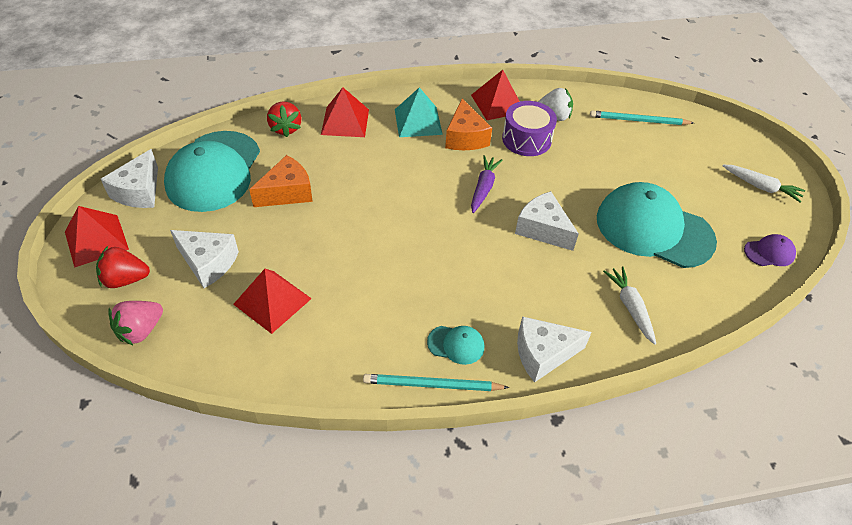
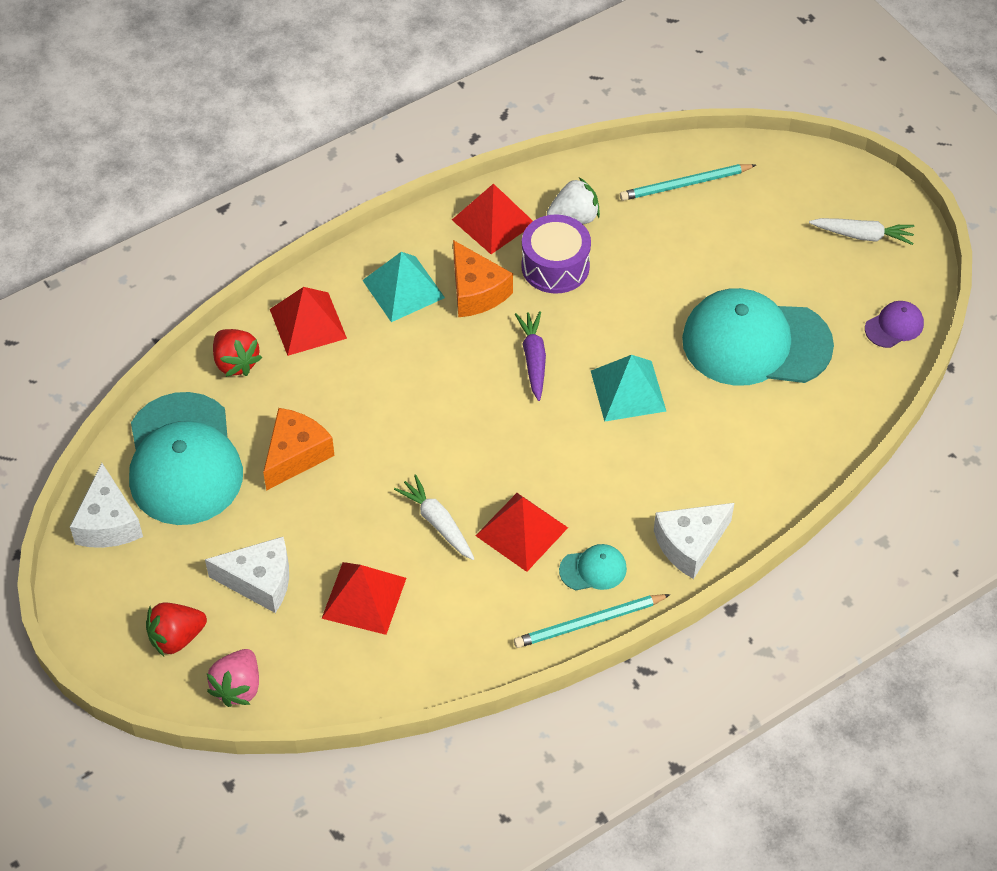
camera: 20 degrees left, 5 degrees up
(96, 240) = (104, 604): red pyramid -> red pyramid (521, 531)
(543, 229) = (628, 391): white cheese -> turquoise pyramid
(630, 307) = (762, 454): white carrot -> white carrot (437, 522)

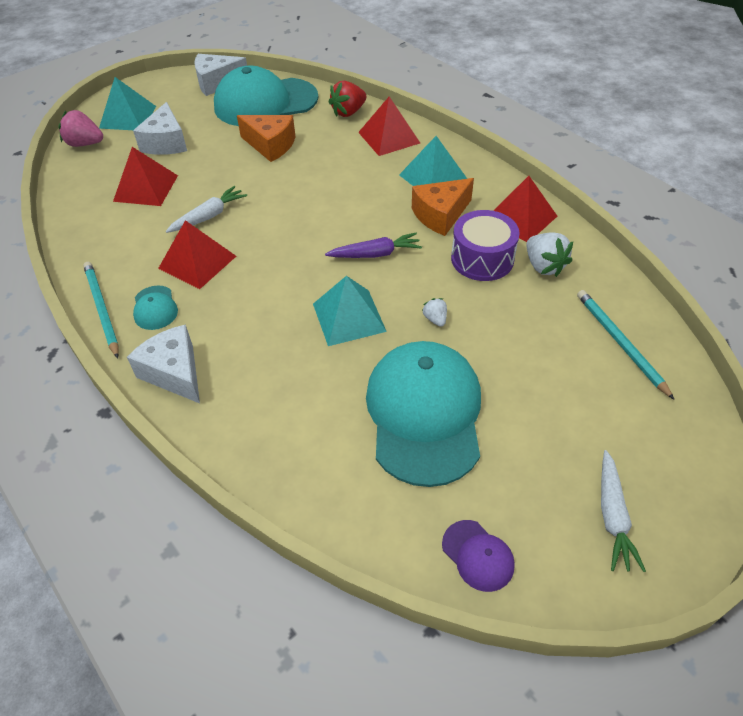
camera: 85 degrees right, 5 degrees down
(176, 637) = (128, 117): red strawberry -> turquoise pyramid
(639, 319) = (435, 319): none -> white strawberry

